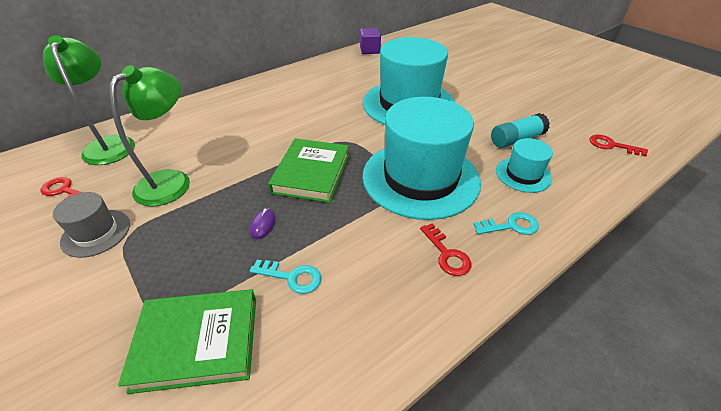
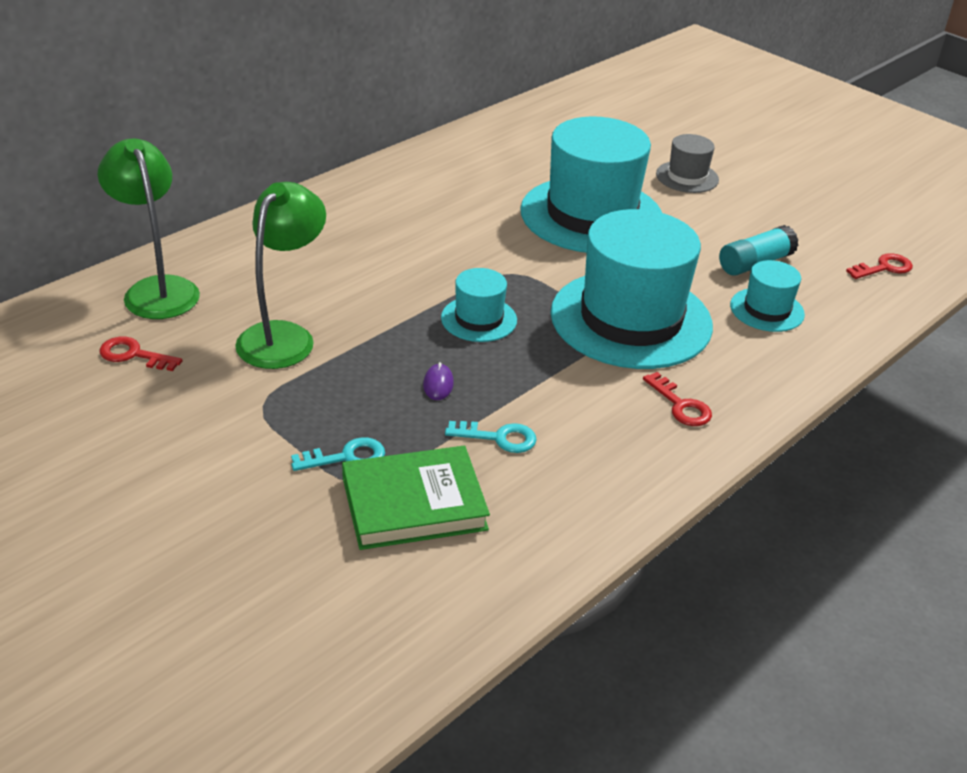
camera: 10 degrees left, 5 degrees down
(96, 233) = (217, 403): grey hat -> grey hat (687, 177)
(311, 173) = (479, 319): green book -> turquoise hat
(370, 50) = (506, 123): purple cube -> none
(511, 226) = (755, 371): turquoise key -> turquoise key (346, 457)
(611, 145) = (884, 268): red key -> red key turned 135 degrees clockwise

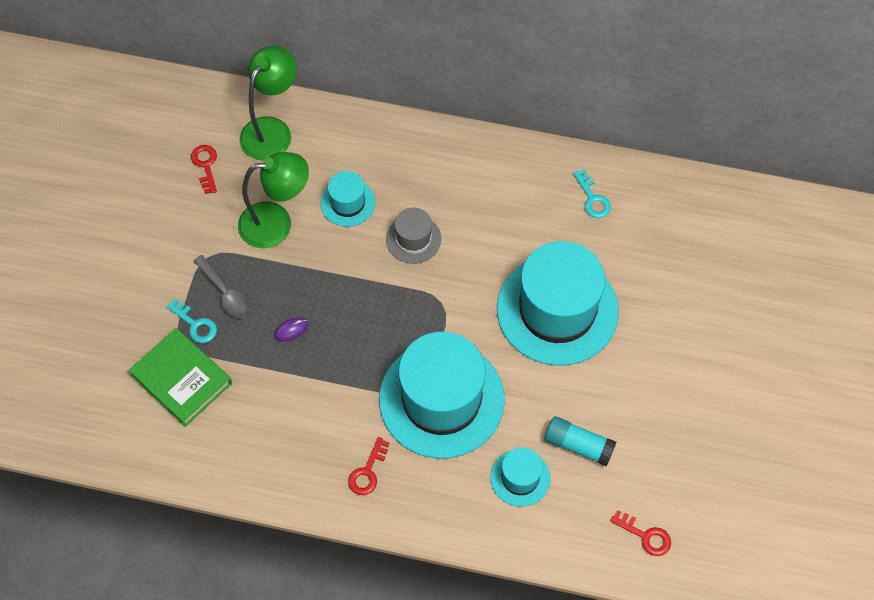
camera: 60 degrees right, 25 degrees up
(330, 413) = (225, 293): none -> grey spoon
(479, 319) = (373, 313): turquoise hat -> turquoise hat (347, 203)
(498, 438) = (265, 389): turquoise key -> turquoise key (593, 199)
(687, 177) = (672, 344): grey hat -> grey hat (413, 239)

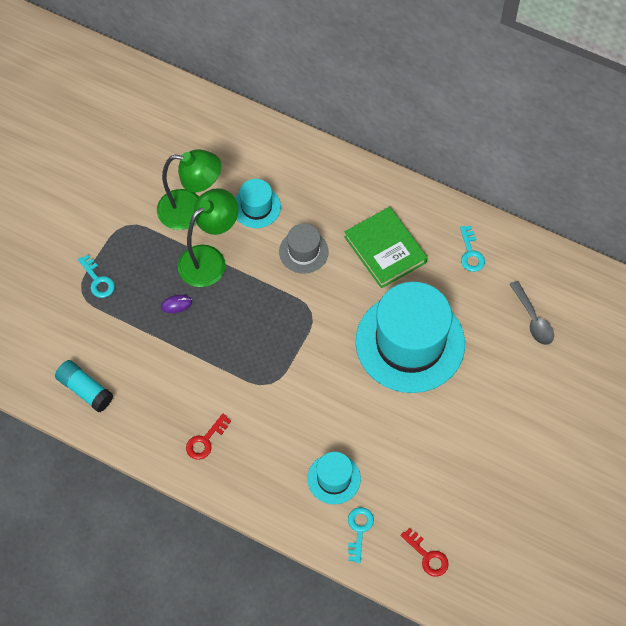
camera: 15 degrees right, 0 degrees up
(181, 379) = (73, 324): green book -> green book (385, 250)
(205, 165) = (145, 147): red key -> none
(225, 293) = (130, 260): grey spoon -> grey spoon (533, 319)
(272, 130) = (210, 129): green lamp -> green lamp (209, 259)
(441, 399) = (286, 395): turquoise hat -> none
(564, 527) = (359, 530): none -> turquoise key
(578, 445) = (393, 464): turquoise glue stick -> turquoise glue stick (85, 390)

